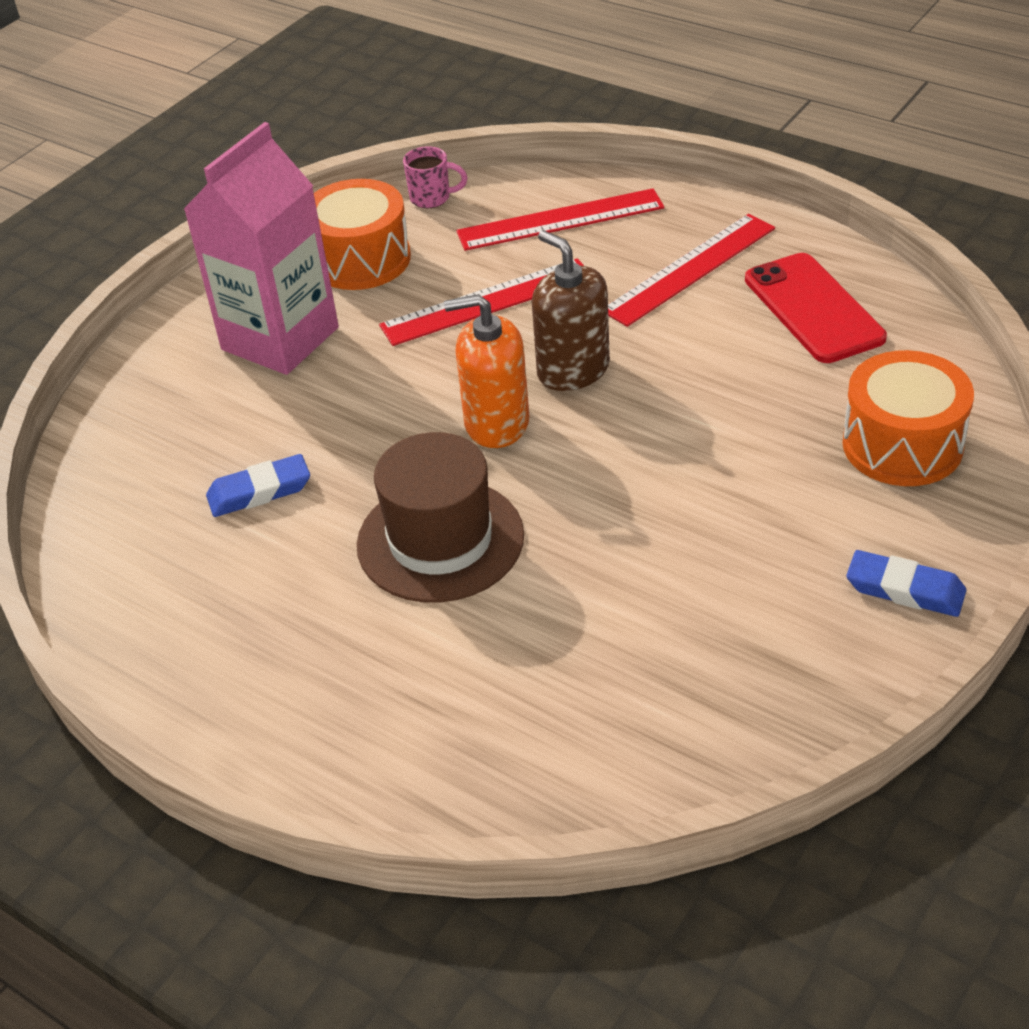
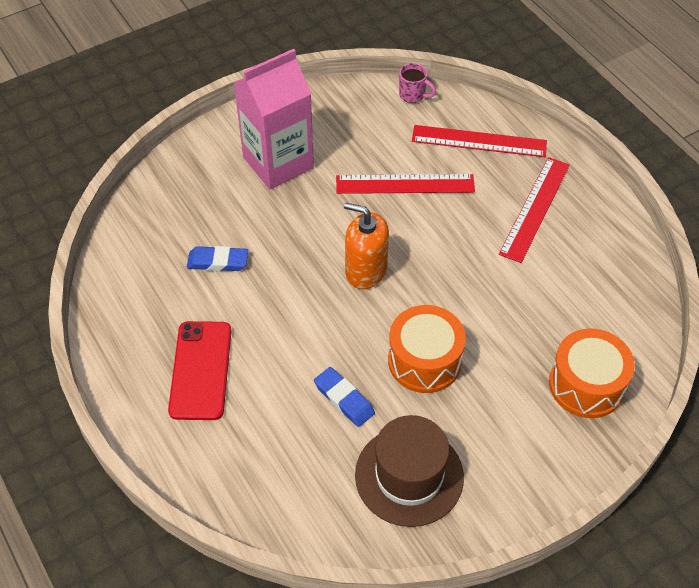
camera: 20 degrees right, 10 degrees up
(361, 259) = (350, 124): orange drum -> orange drum (424, 361)
(440, 540) = (295, 335): brown hat -> brown hat (409, 476)
(573, 370) = (427, 252): brown soap dispenser -> none
(690, 269) = (535, 208): red ruler -> red ruler turned 45 degrees counterclockwise
(813, 308) = (592, 267): red phone -> red phone (201, 370)
(905, 589) = (529, 480): blue eraser -> blue eraser (344, 399)

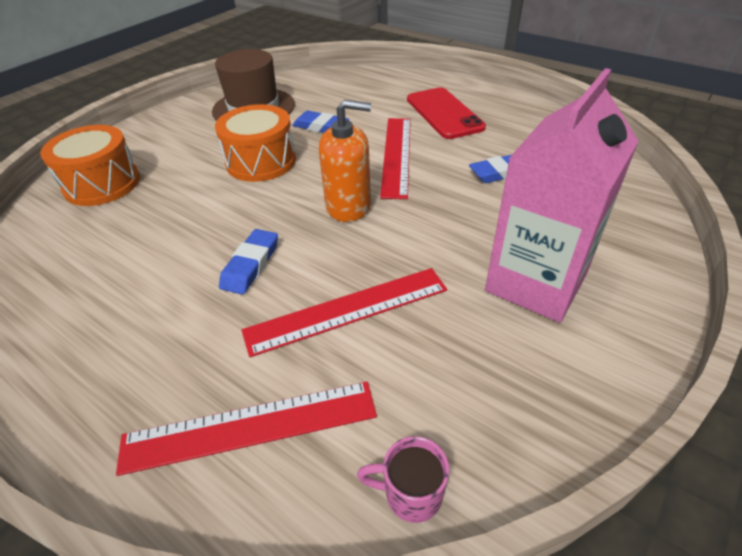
camera: 160 degrees right, 10 degrees down
(459, 239) = (251, 265): none -> blue eraser
(535, 208) = (146, 336): red ruler -> red ruler (396, 155)

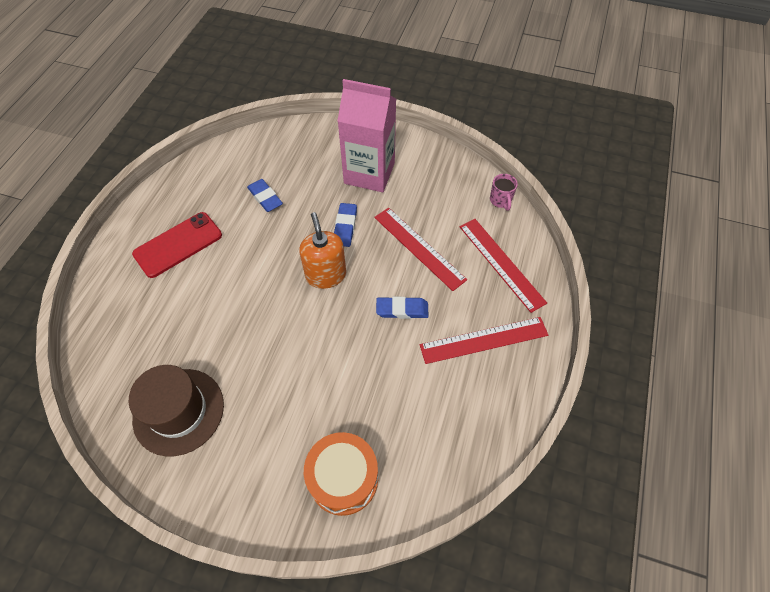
camera: 110 degrees left, 15 degrees up
(261, 161) = (280, 358): orange drum -> none
(321, 127) = (213, 332): blue eraser -> blue eraser (345, 227)
(396, 155) = (252, 263): red ruler -> red ruler (484, 340)

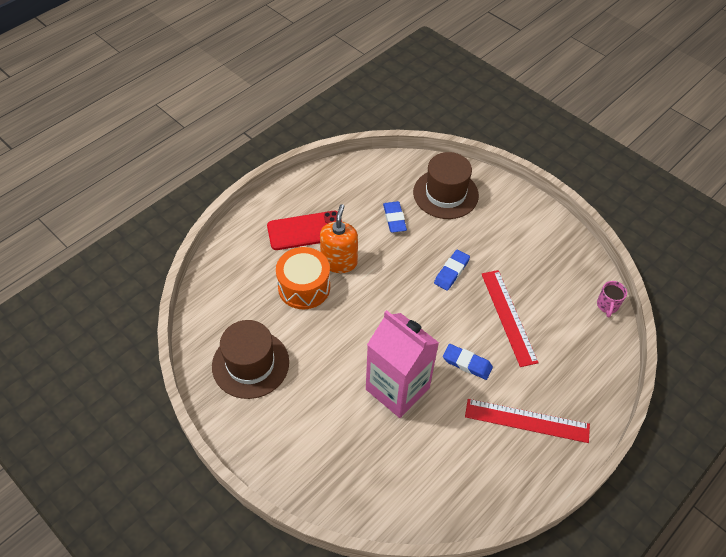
camera: 25 degrees right, 5 degrees down
(304, 155) = (445, 194): none -> brown hat
(326, 275) = (415, 306): orange soap dispenser -> orange soap dispenser (339, 262)
(343, 478) = (353, 475): orange drum -> orange drum (304, 287)
(369, 173) = (496, 232): pink carton -> pink carton (397, 388)
(501, 263) = (577, 362): red ruler -> none

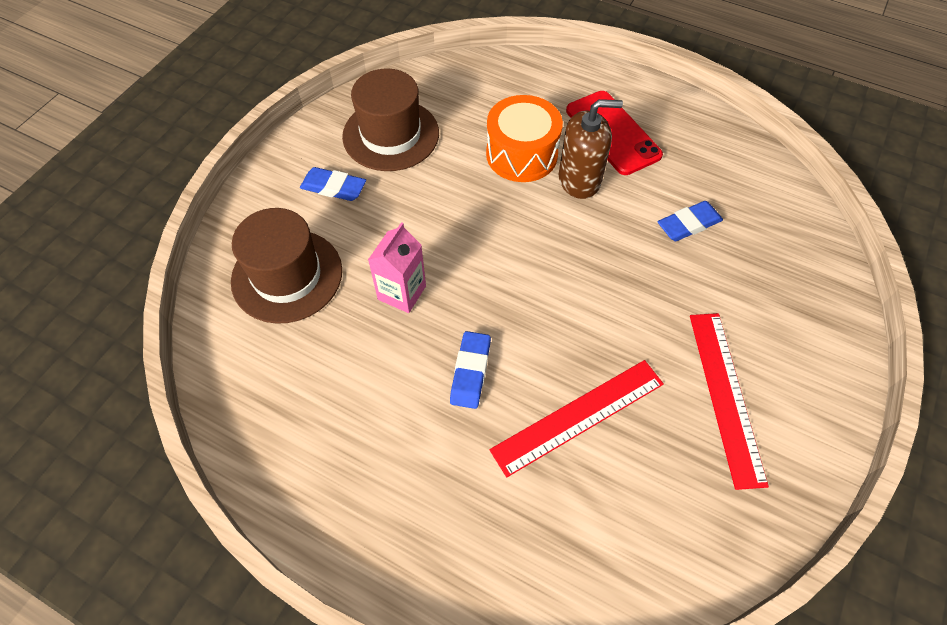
camera: 75 degrees right, 5 degrees up
(339, 262) = (579, 180): orange soap dispenser -> brown soap dispenser
(397, 388) = (402, 292): pink carton -> pink carton, size x0.55
(445, 194) = (778, 279): brown hat -> brown hat (287, 276)
(451, 272) = (628, 318): blue eraser -> blue eraser (333, 187)
(527, 420) = (396, 476): red ruler -> red ruler (725, 395)
(607, 306) = (673, 585): pink mug -> none

